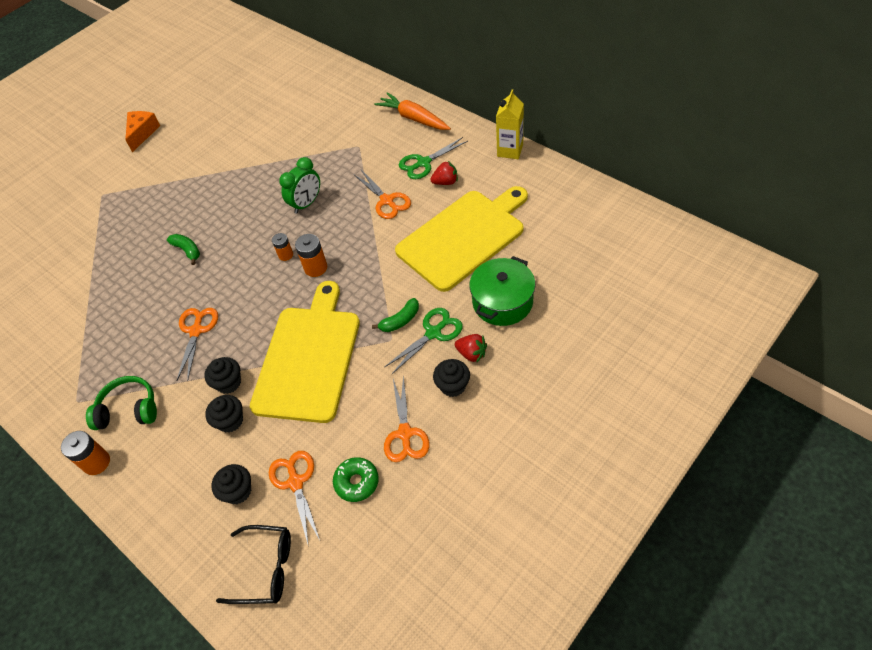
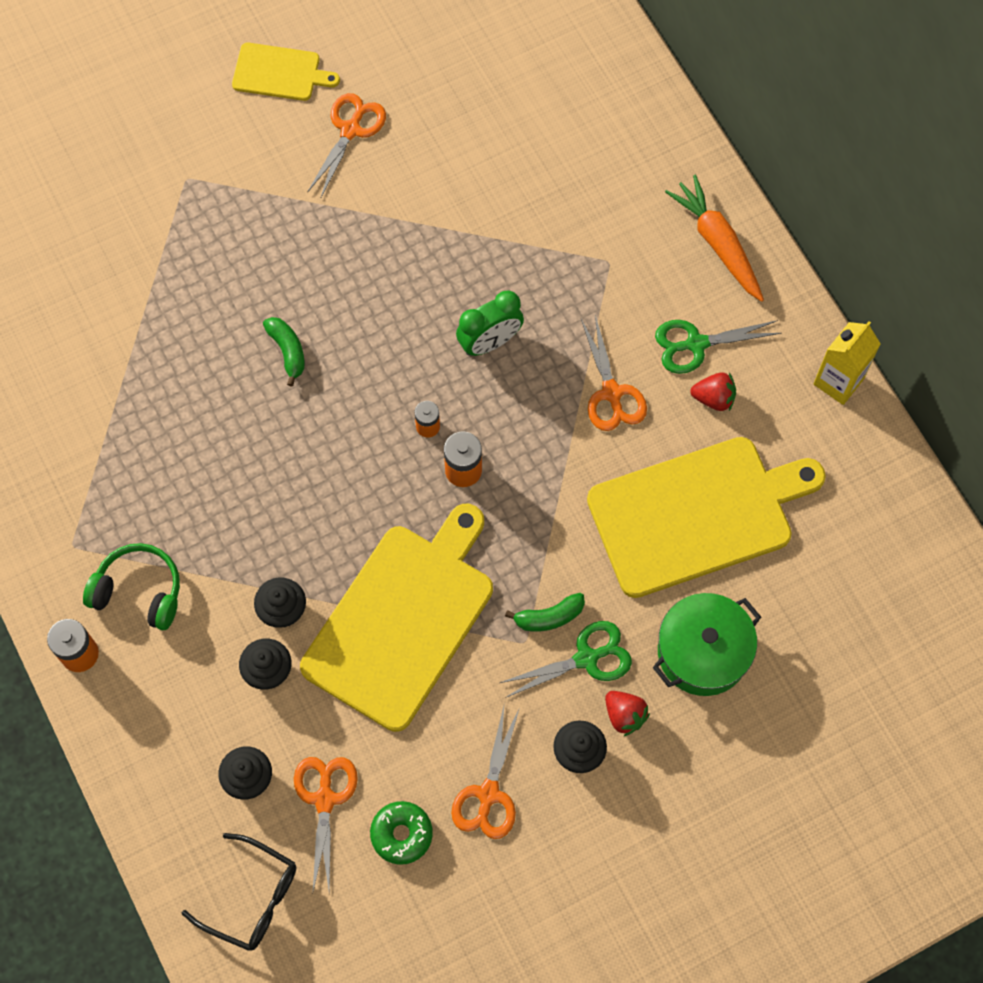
camera: 15 degrees right, 15 degrees up
(142, 133) = (279, 73): orange cheese -> yellow cutting board
(196, 331) = (262, 503): orange scissors -> orange scissors (350, 130)

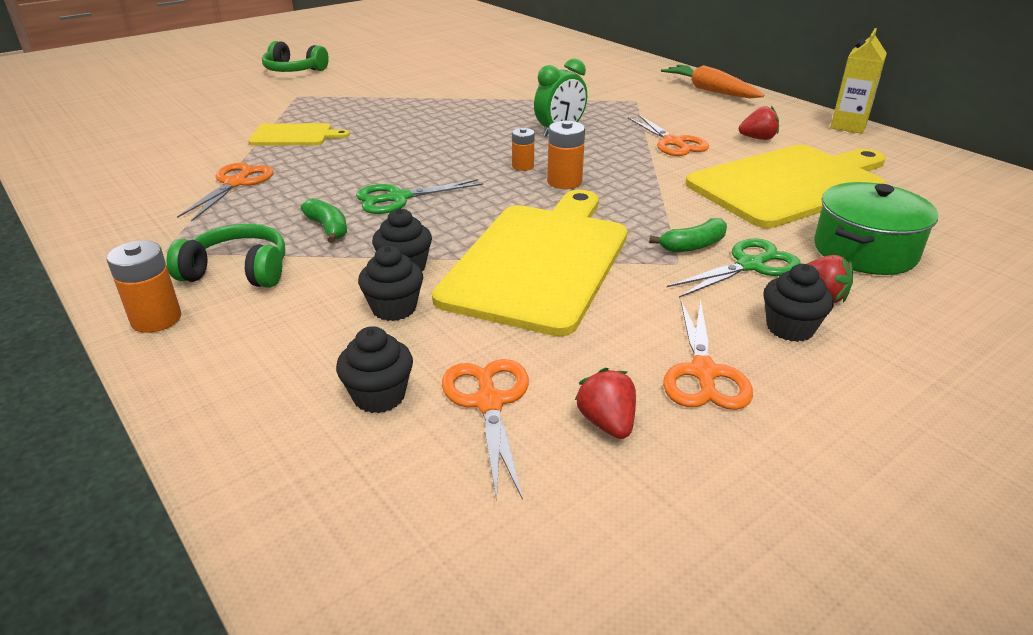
camera: 10 degrees left, 35 degrees down
(180, 83) = (293, 70): none -> green headphones
(252, 898) = (398, 523): black glasses -> none
(279, 73) = (366, 64): yellow cutting board -> yellow cutting board (294, 135)
(288, 351) = (387, 146): green banana -> green banana (328, 228)
(350, 130) = (422, 76): orange scissors -> orange scissors (235, 183)
(401, 834) = (607, 423): green donut -> red strawberry
(696, 344) = (725, 121): green scissors -> green scissors (398, 198)

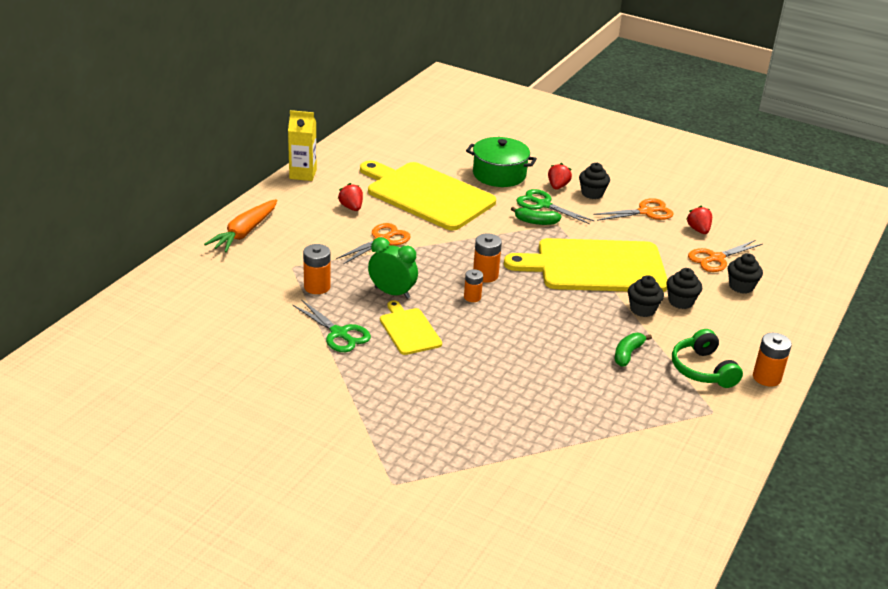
camera: 115 degrees left, 0 degrees up
(235, 183) = (606, 427): orange scissors -> none
(293, 70) = (306, 529): green headphones -> none
(294, 135) = (496, 437): yellow cutting board -> yellow cutting board (409, 330)
(398, 198) = (564, 338): green scissors -> green scissors (339, 333)
(592, 105) = (317, 287): none -> orange battery
(607, 423) = (698, 230): red strawberry -> red strawberry turned 120 degrees clockwise
(693, 246) = (535, 222): green banana -> green banana turned 150 degrees clockwise

